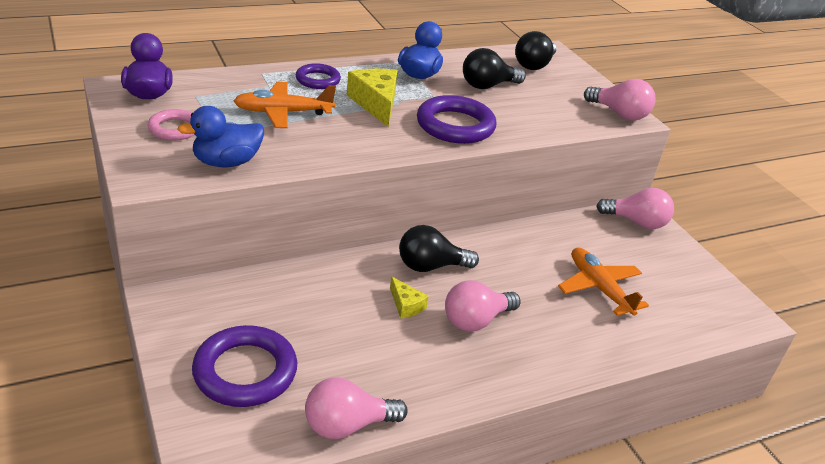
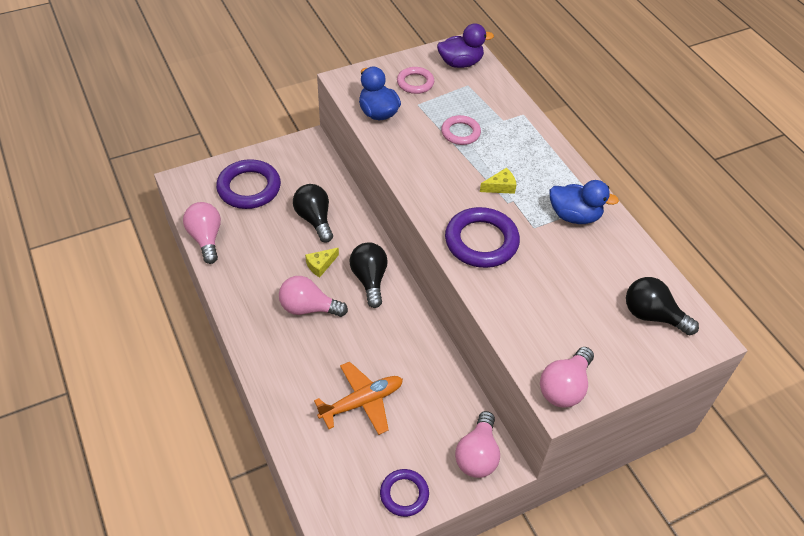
camera: 90 degrees right, 15 degrees up
(283, 113) = (460, 133): orange plane -> pink ring
(318, 80) = (527, 148): purple ring -> purple ring (404, 494)
(376, 103) = (500, 187): yellow cheese -> yellow cheese, size x0.54
(476, 320) = (308, 308): pink light bulb -> pink light bulb turned 45 degrees counterclockwise
(487, 86) = (576, 269): black light bulb -> black light bulb (314, 219)

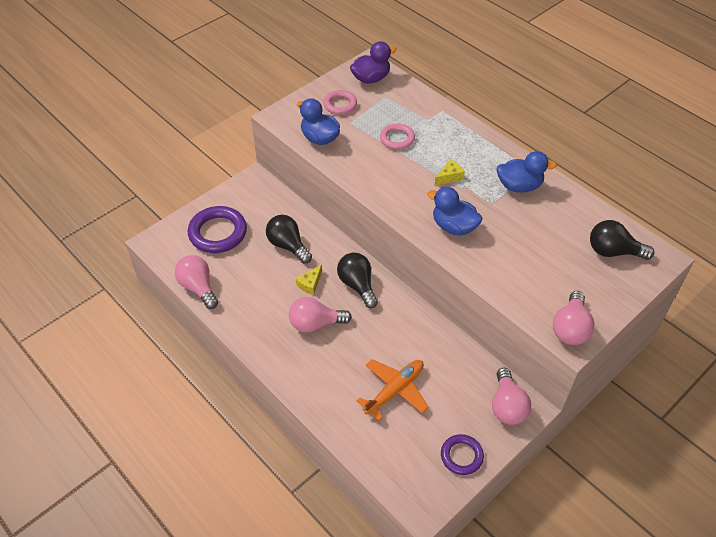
camera: 15 degrees left, 0 degrees up
(481, 241) = (454, 227): purple ring -> blue duck

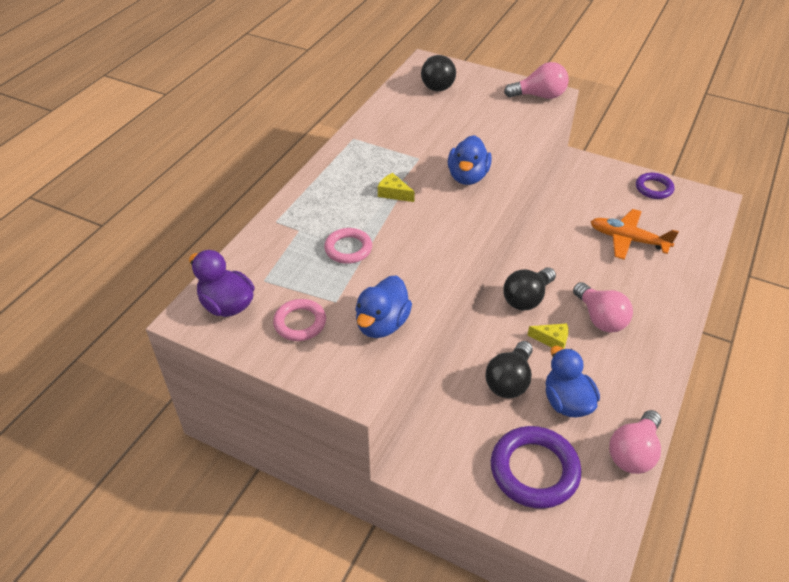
camera: 110 degrees left, 5 degrees down
(507, 406) = (587, 172): pink light bulb -> none
(519, 186) = (381, 144): blue duck -> blue duck (566, 402)

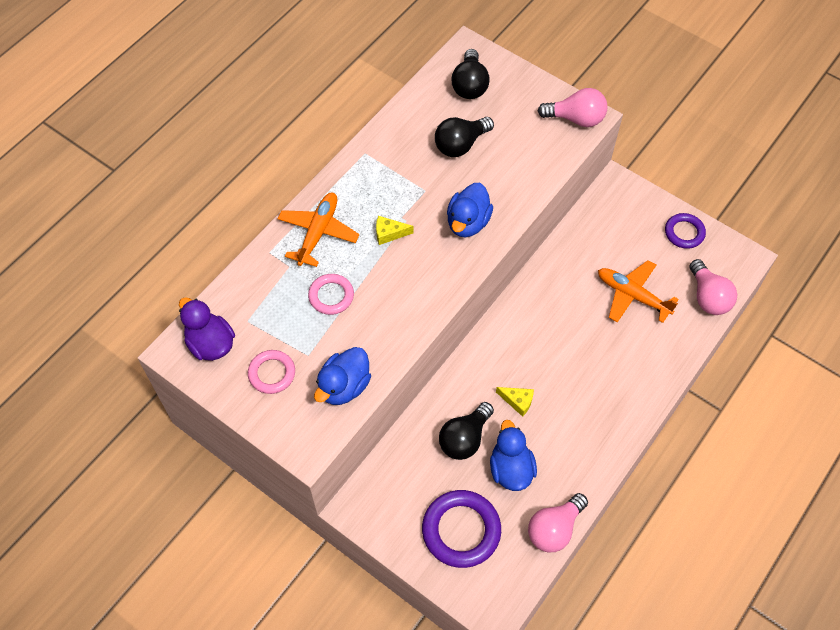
camera: 10 degrees right, 15 degrees up
(322, 200) = (318, 232): none -> orange plane
(394, 193) = (389, 233): yellow cheese -> yellow cheese turned 45 degrees counterclockwise
(527, 298) = (507, 350): black light bulb -> black light bulb (460, 145)
(600, 318) = (572, 385): pink light bulb -> pink light bulb (708, 297)

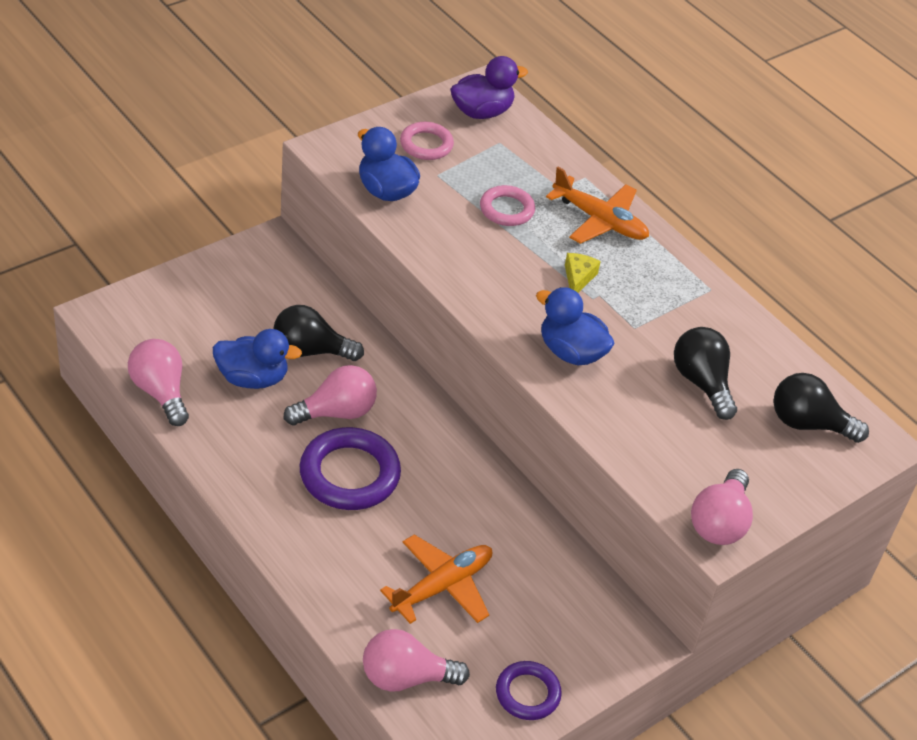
camera: 100 degrees right, 15 degrees down
(461, 530) = (202, 315): purple ring -> purple ring (349, 474)
(464, 438) = (310, 350): black light bulb -> black light bulb turned 45 degrees counterclockwise
(517, 401) = (336, 412): yellow cheese -> pink light bulb

